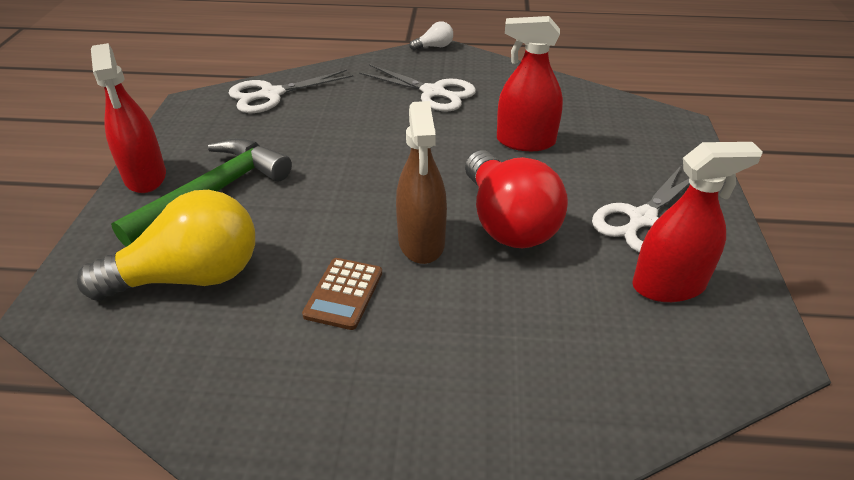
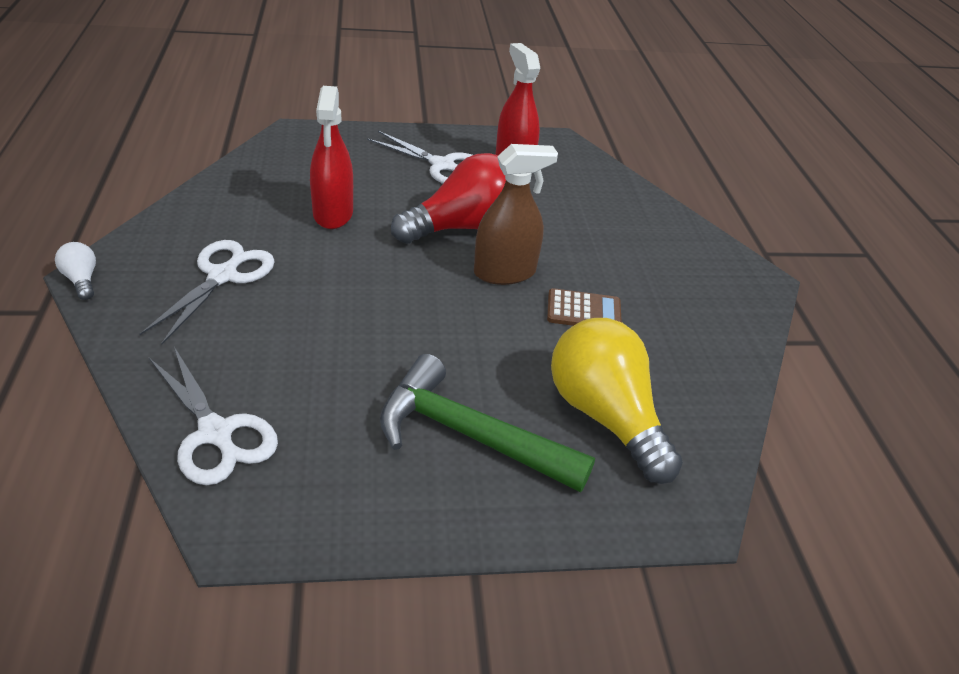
camera: 105 degrees left, 0 degrees up
(145, 176) = (449, 519): red spray bottle -> none

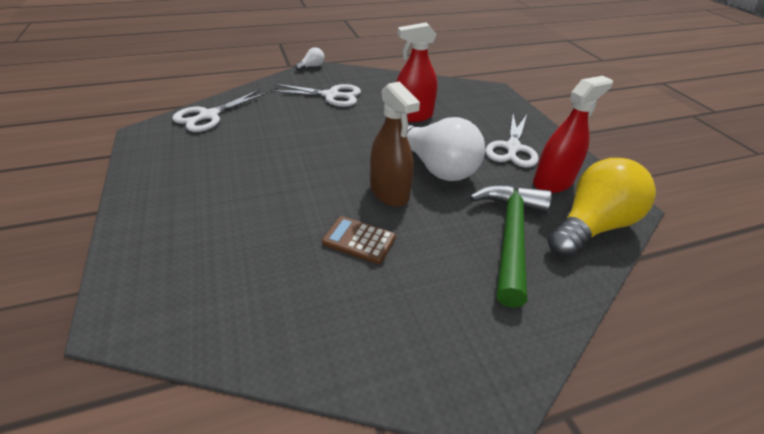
camera: 80 degrees right, 0 degrees up
(464, 227) = (436, 167): red light bulb -> white light bulb
(468, 435) = (208, 194): green hammer -> green hammer (510, 236)
(583, 311) = (359, 240): brown calculator -> brown calculator turned 120 degrees clockwise
(605, 416) = (230, 260): yellow light bulb -> yellow light bulb (591, 226)

